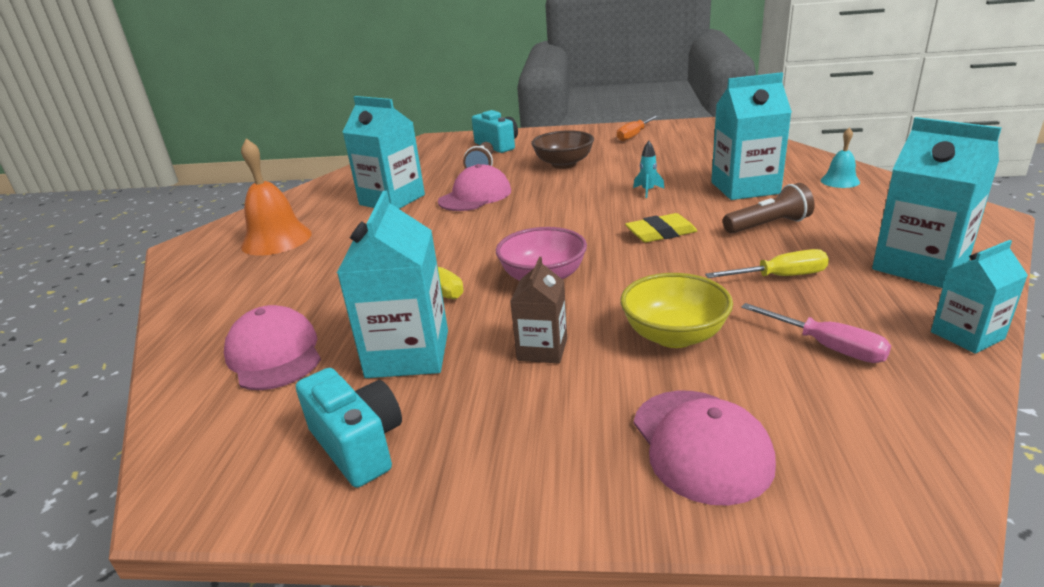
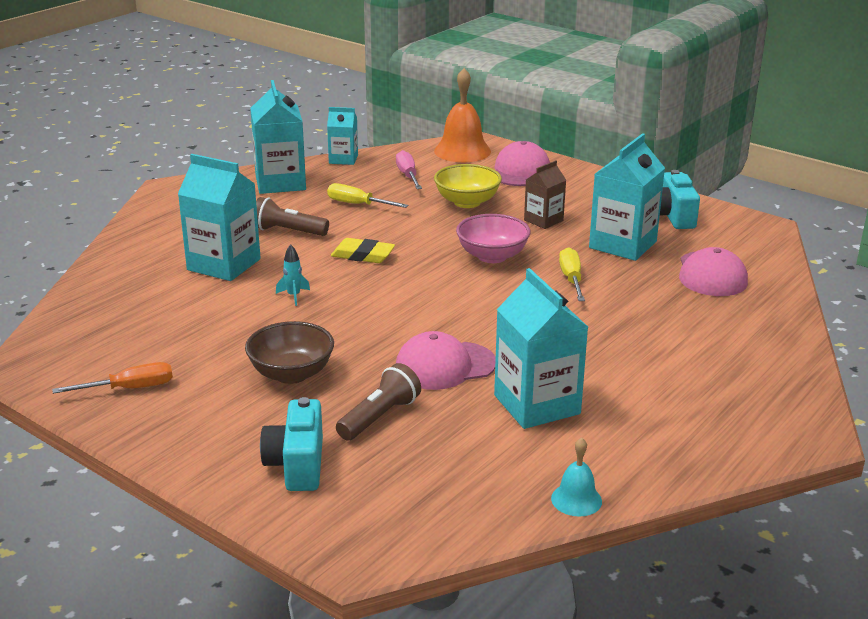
camera: 150 degrees left, 0 degrees up
(276, 239) = (696, 394): orange bell -> orange bell (462, 151)
(840, 181) = (154, 240): turquoise bell -> turquoise bell (576, 499)

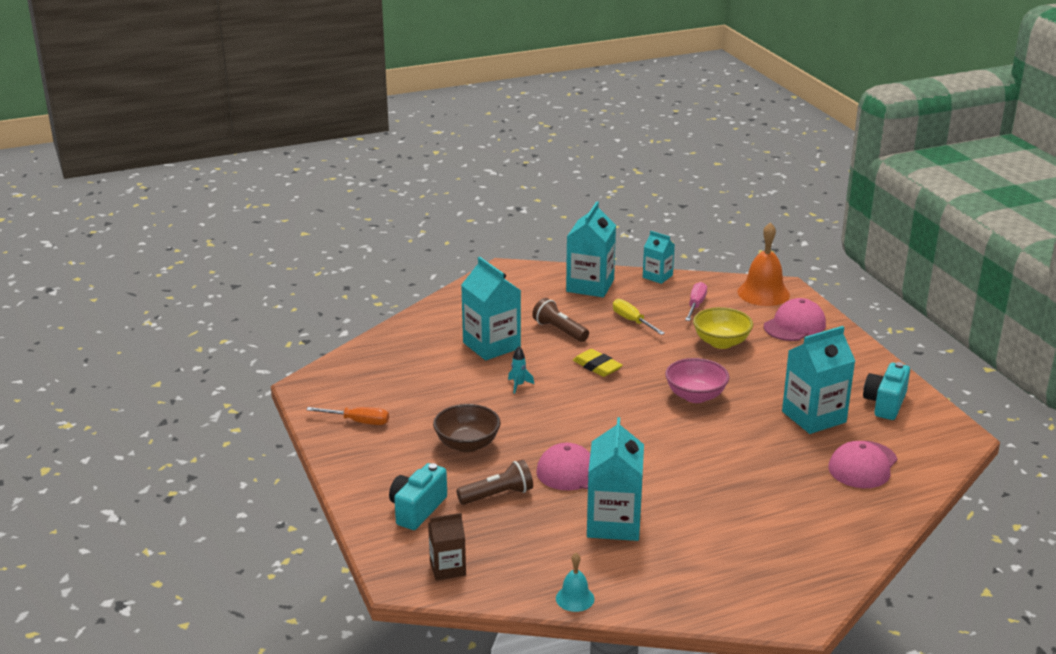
camera: 30 degrees right, 0 degrees up
(543, 220) = (769, 376): brown carton -> brown carton (447, 568)
(571, 279) = (739, 434): yellow screwdriver -> none

